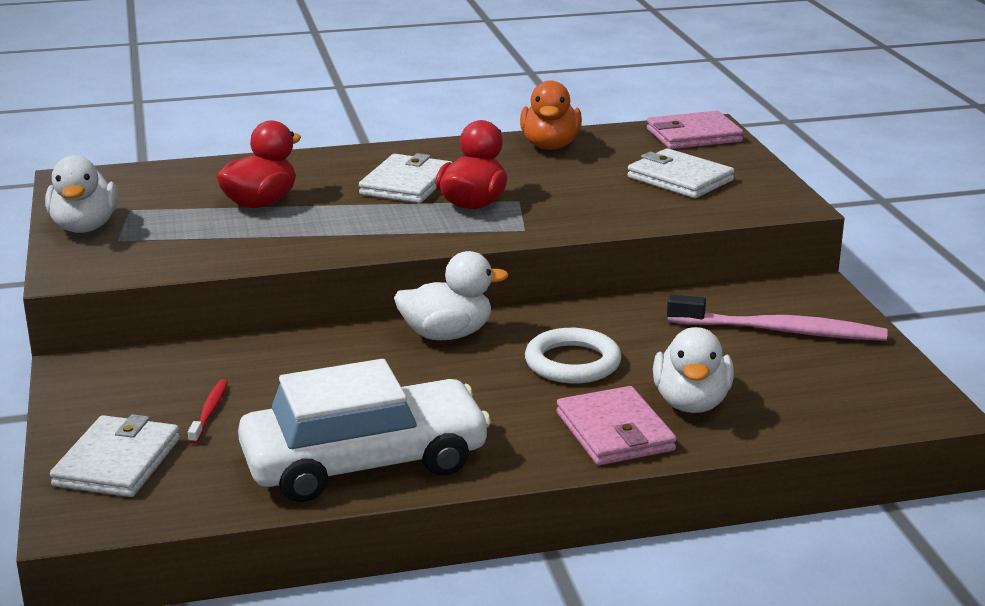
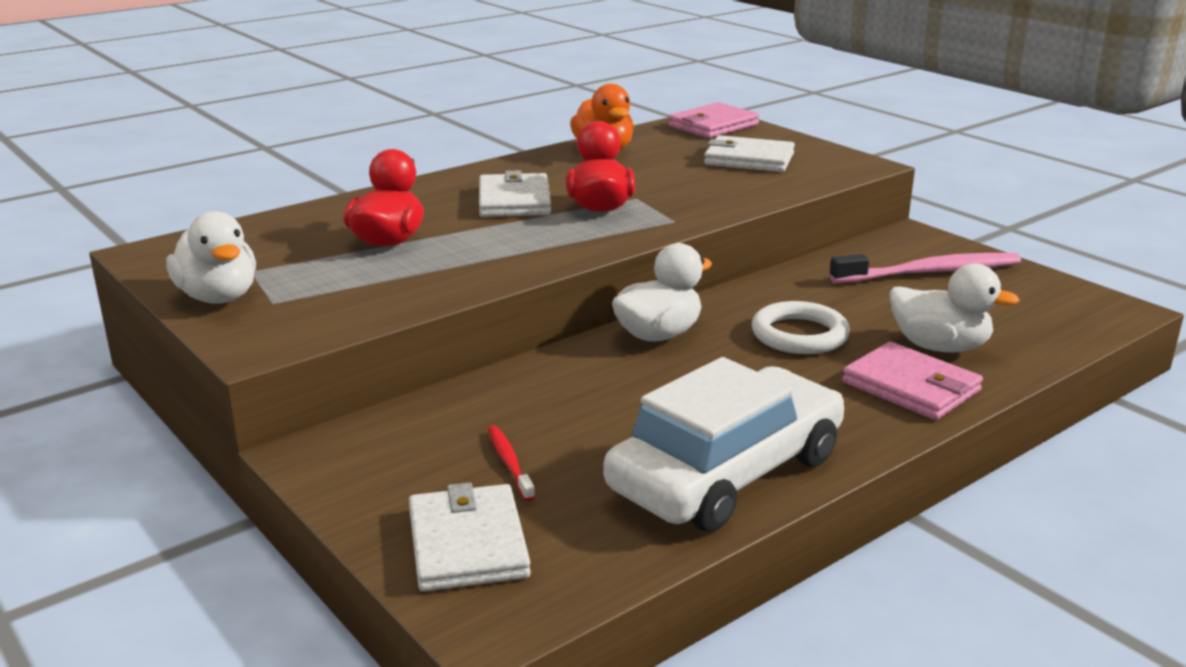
camera: 25 degrees left, 0 degrees up
(691, 403) = (939, 347): white duck -> white duck turned 45 degrees counterclockwise

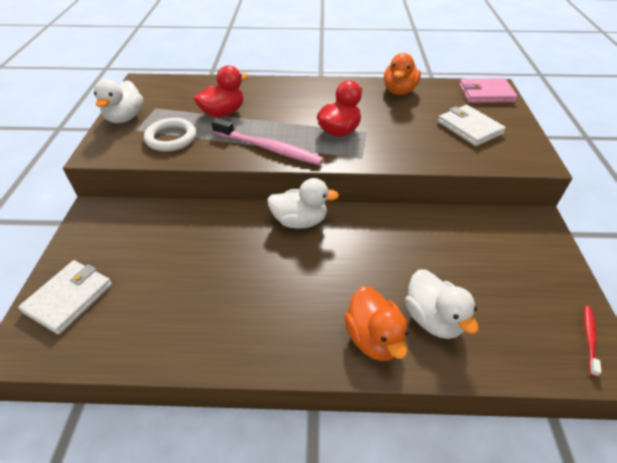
camera: 40 degrees right, 20 degrees up
(509, 463) = (140, 262): red toothbrush -> red toothbrush (589, 338)
(514, 201) = (308, 109): white wallet -> none
(727, 473) = (206, 332): white car -> none
(799, 335) = (366, 261): white ring -> white ring (171, 138)
(911, 387) = (374, 338): pink wallet -> orange duck
(930, 272) = (508, 257): pink toothbrush -> pink toothbrush (269, 148)

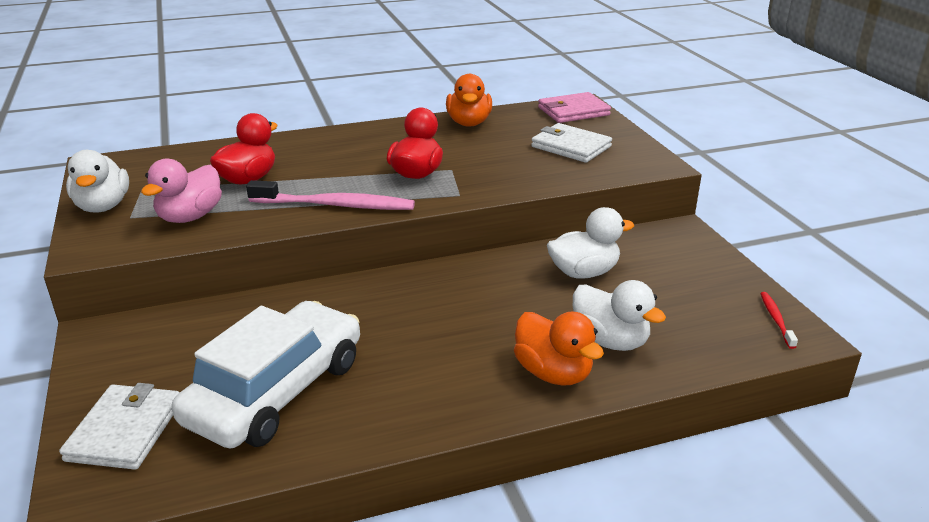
camera: 20 degrees left, 15 degrees down
(171, 138) = (190, 217): white ring -> pink duck
(173, 293) = (276, 391): none -> white car
(300, 221) = (404, 285): white duck -> white duck (584, 272)

